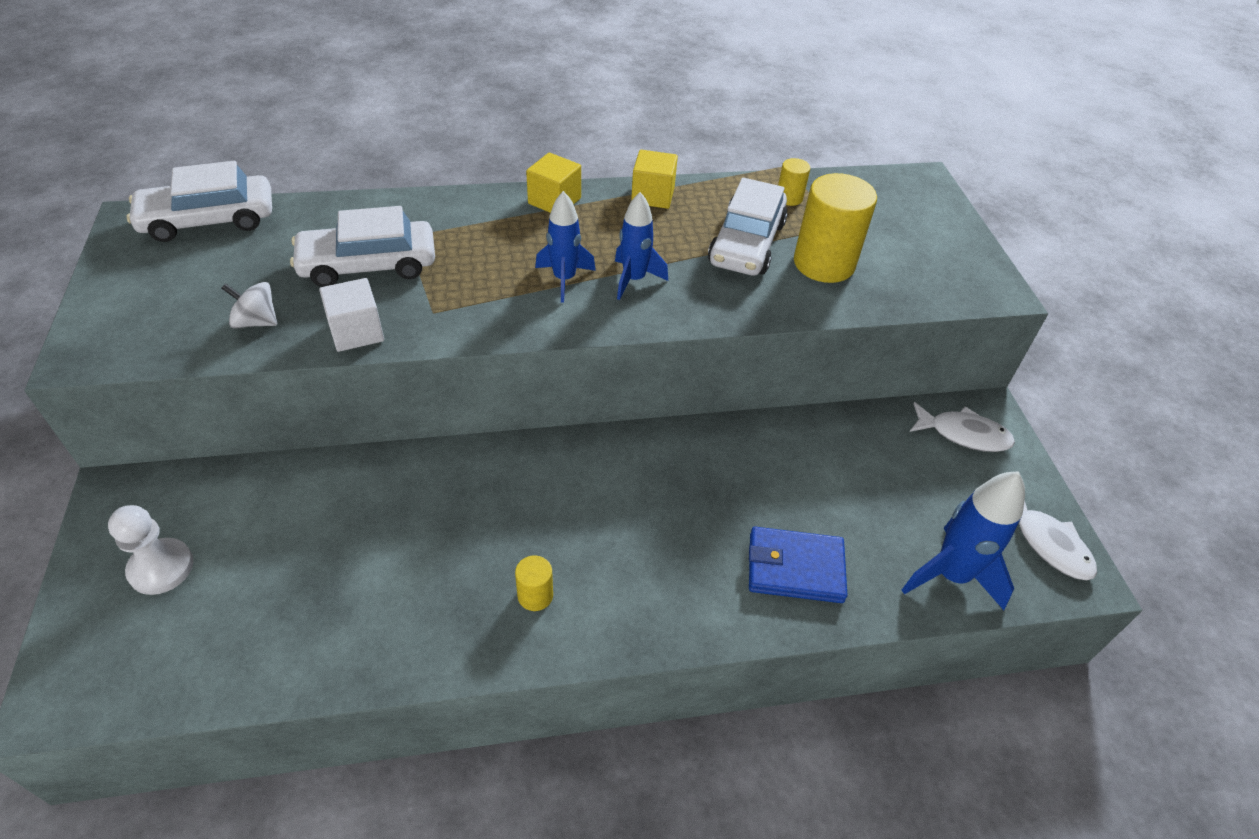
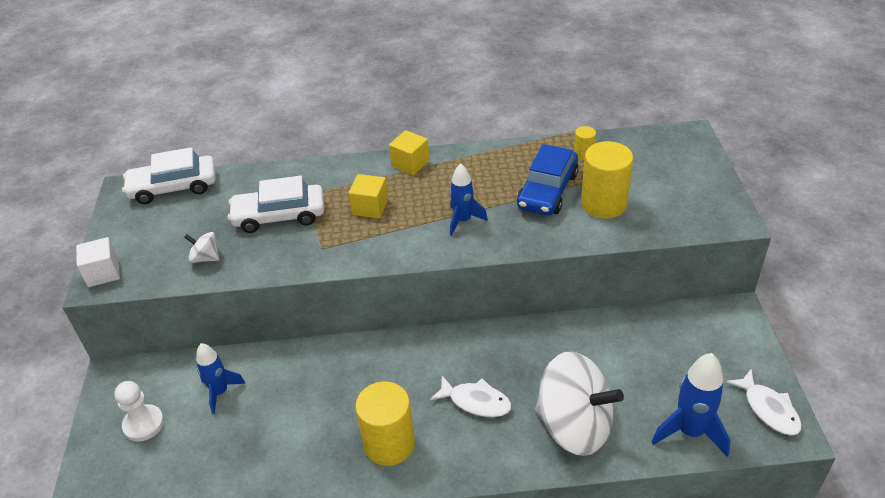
camera: 10 degrees right, 5 degrees down
(356, 332) = (271, 263): white cube -> white cube (103, 273)
(535, 595) = (389, 444): yellow cylinder -> yellow cylinder, size x2.10
(564, 279) = (413, 222): blue rocket -> blue rocket (220, 392)
(653, 195) = (482, 156): yellow cube -> yellow cube (370, 207)
(746, 243) = (547, 191): white car -> blue car
(795, 567) = (574, 426): blue wallet -> white spinning top
(964, 434) = (714, 328): white fish -> white fish (476, 402)

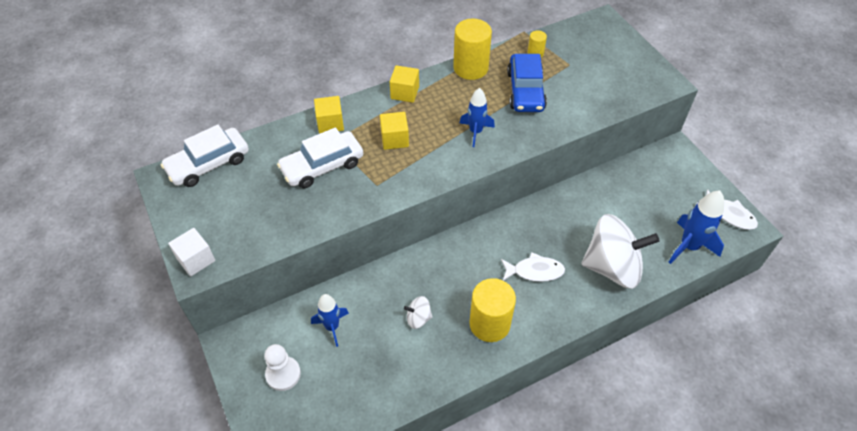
camera: 25 degrees left, 10 degrees up
(205, 258) = (281, 220): white spinning top -> white spinning top (418, 318)
(314, 176) = (330, 123): none -> yellow cube
(603, 204) = (572, 92): yellow cylinder -> yellow cylinder (470, 68)

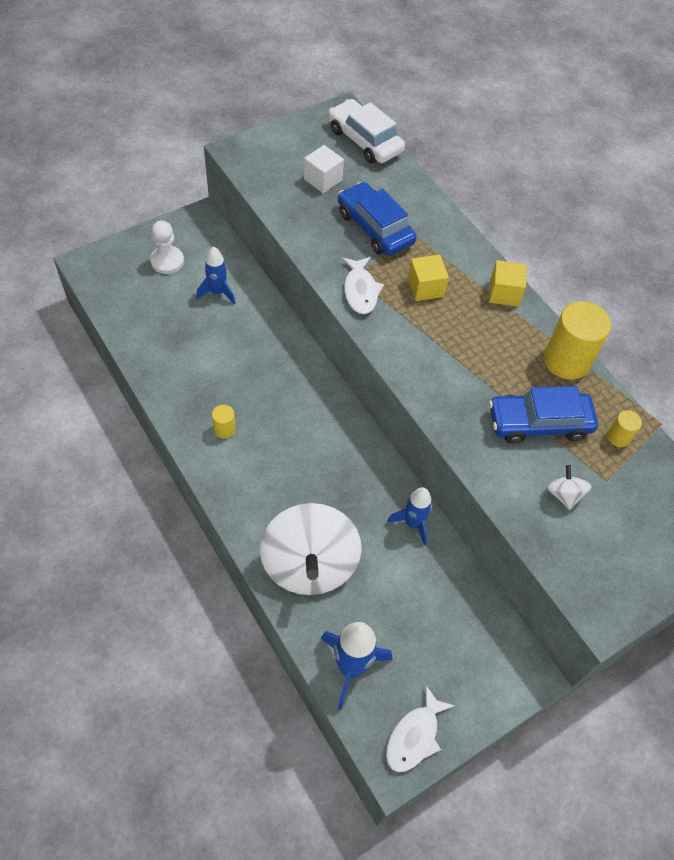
camera: 80 degrees right, 5 degrees up
(196, 259) = (248, 149): white cube -> white cube (323, 180)
(322, 166) = (375, 228): white car -> blue car
(330, 123) = (439, 228): yellow cube -> none
(418, 318) = (230, 363): white spinning top -> white spinning top (564, 494)
(475, 132) = (452, 367): blue rocket -> blue rocket (413, 523)
(489, 324) = (224, 429): yellow cylinder -> yellow cylinder, size x0.48
(535, 271) = (297, 476): white fish -> white fish (360, 291)

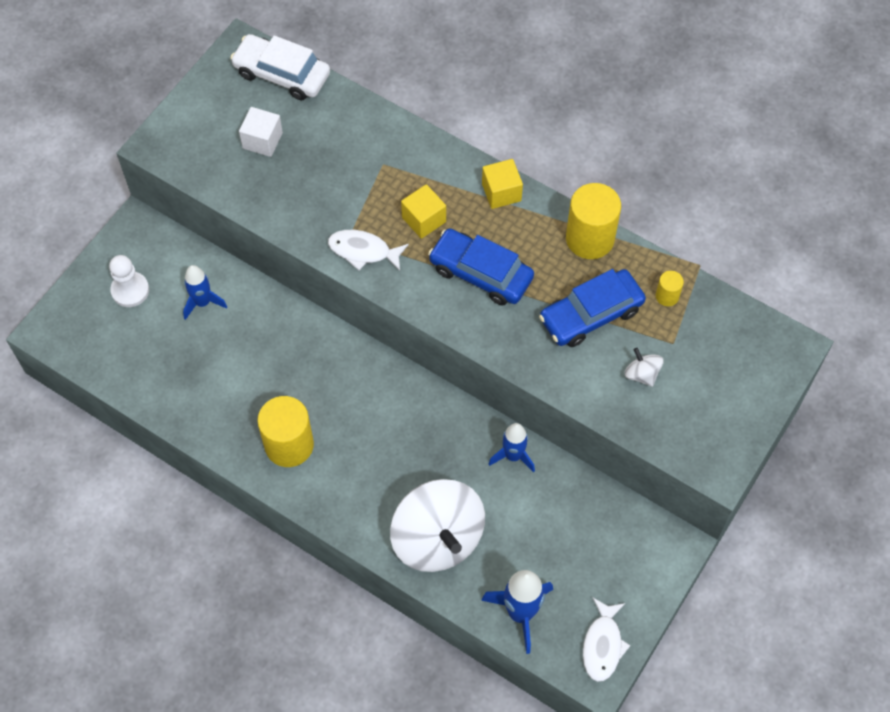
camera: 20 degrees left, 5 degrees up
(224, 429) = (289, 445): yellow cylinder -> yellow cylinder, size x2.10
(360, 291) = (363, 251): white fish -> white fish turned 135 degrees clockwise
(375, 228) = (342, 174): blue car -> blue car (481, 273)

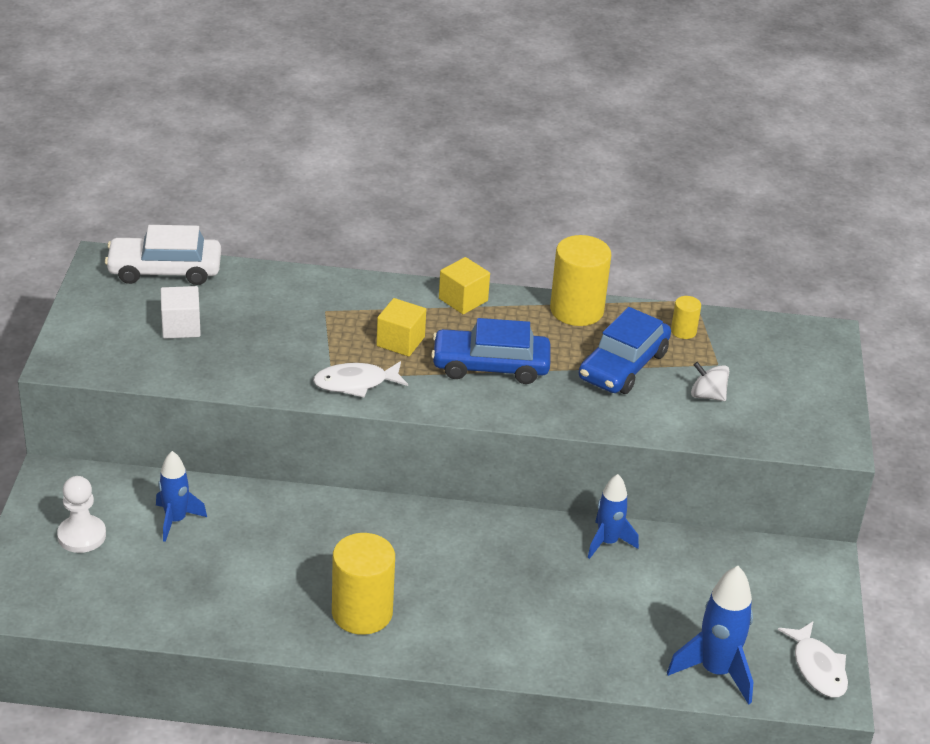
camera: 30 degrees left, 25 degrees down
(438, 538) = (582, 638): white spinning top -> none

